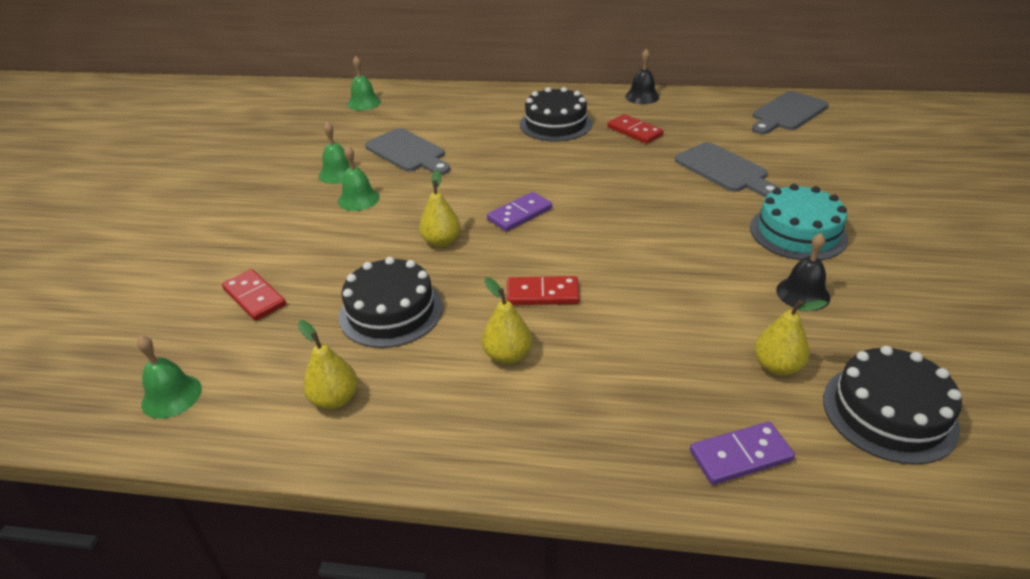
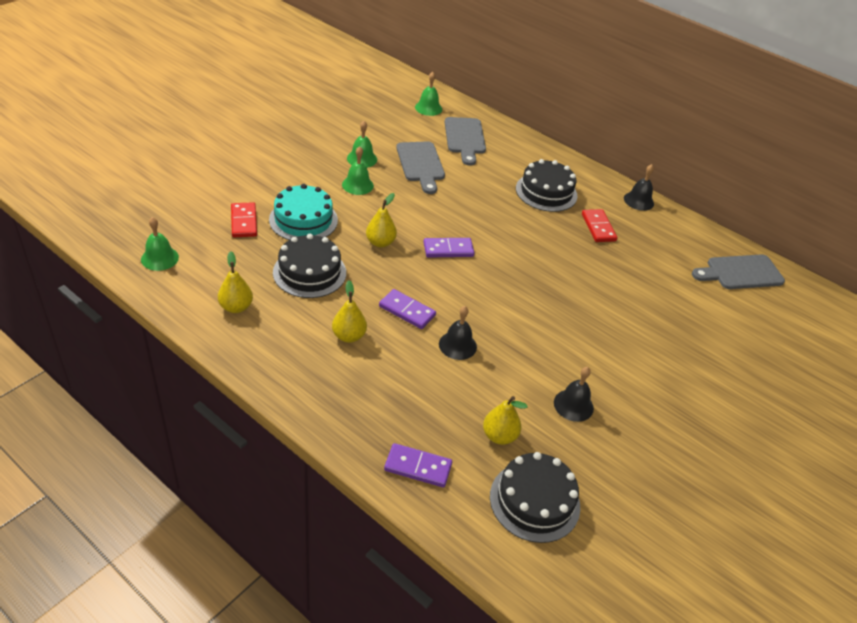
camera: 25 degrees right, 5 degrees up
(542, 294) = (407, 311): red domino -> purple domino
(631, 299) = (457, 345): none -> black bell
(724, 170) = (629, 292): grey cutting board -> grey cutting board (464, 138)
(798, 232) = (624, 365): turquoise cake -> turquoise cake (303, 220)

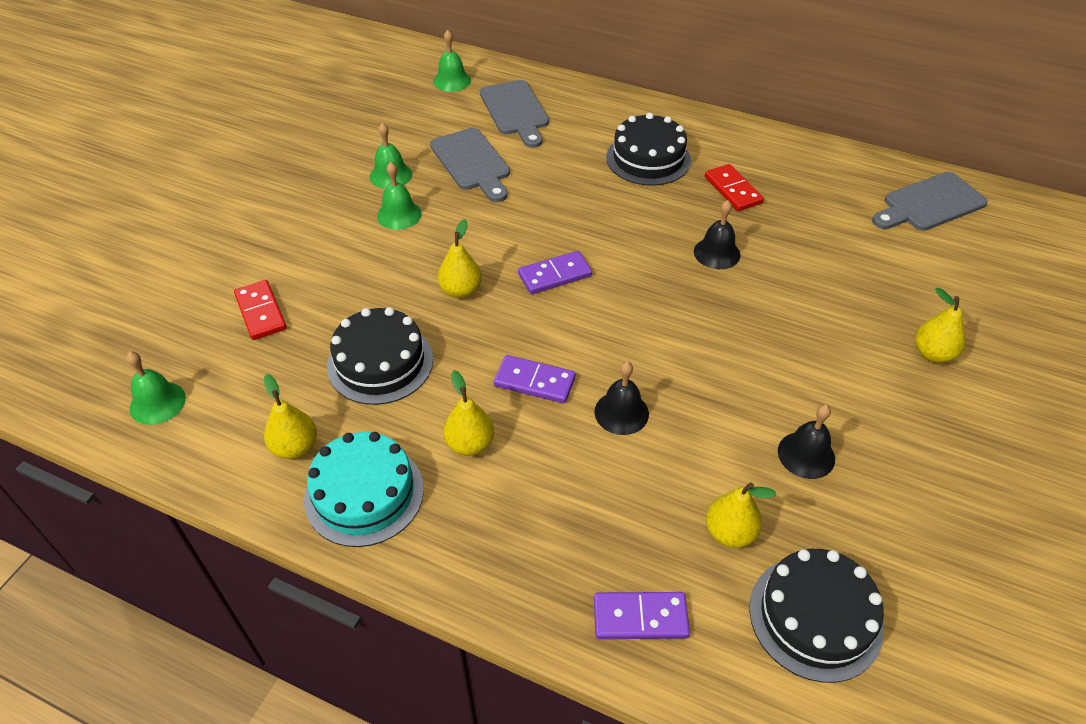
camera: 10 degrees left, 5 degrees up
(303, 220) = (343, 286): turquoise cake -> turquoise cake (364, 493)
(638, 201) = (767, 140): black bell -> black bell (717, 253)
(694, 368) = (932, 354): none -> yellow pear

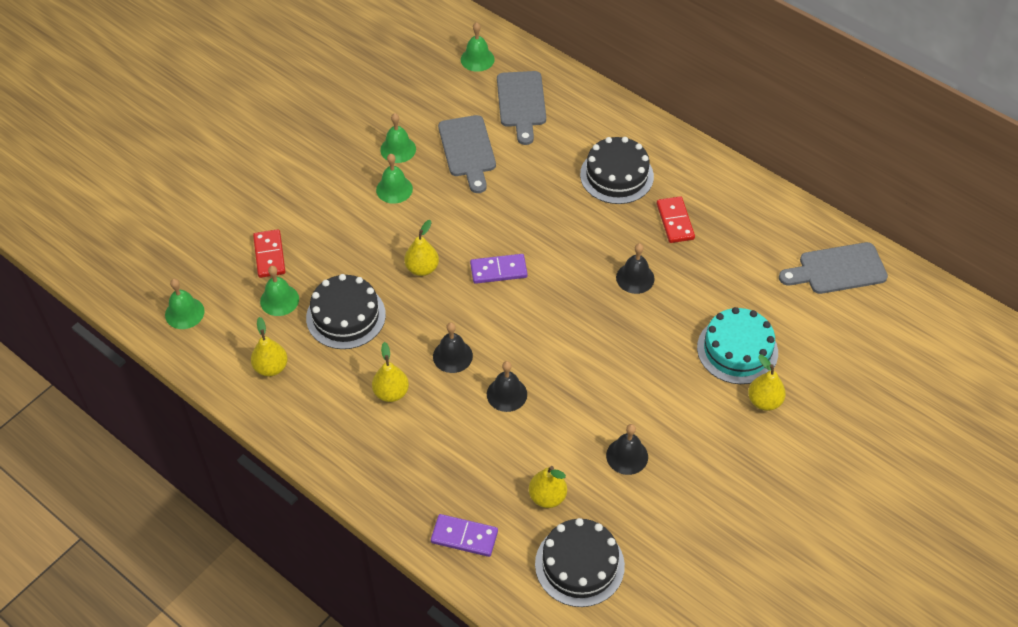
camera: 15 degrees right, 5 degrees up
(286, 361) = (279, 300): none -> green bell
(364, 493) = (309, 412): turquoise cake -> turquoise cake (737, 350)
(534, 381) = (452, 356): purple domino -> black bell

